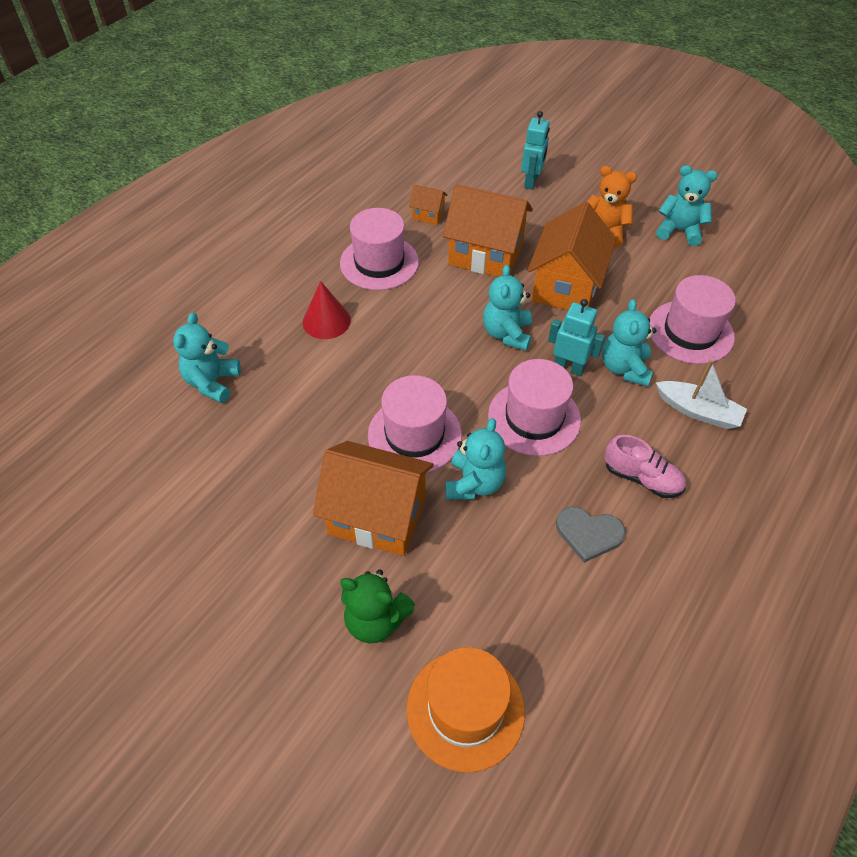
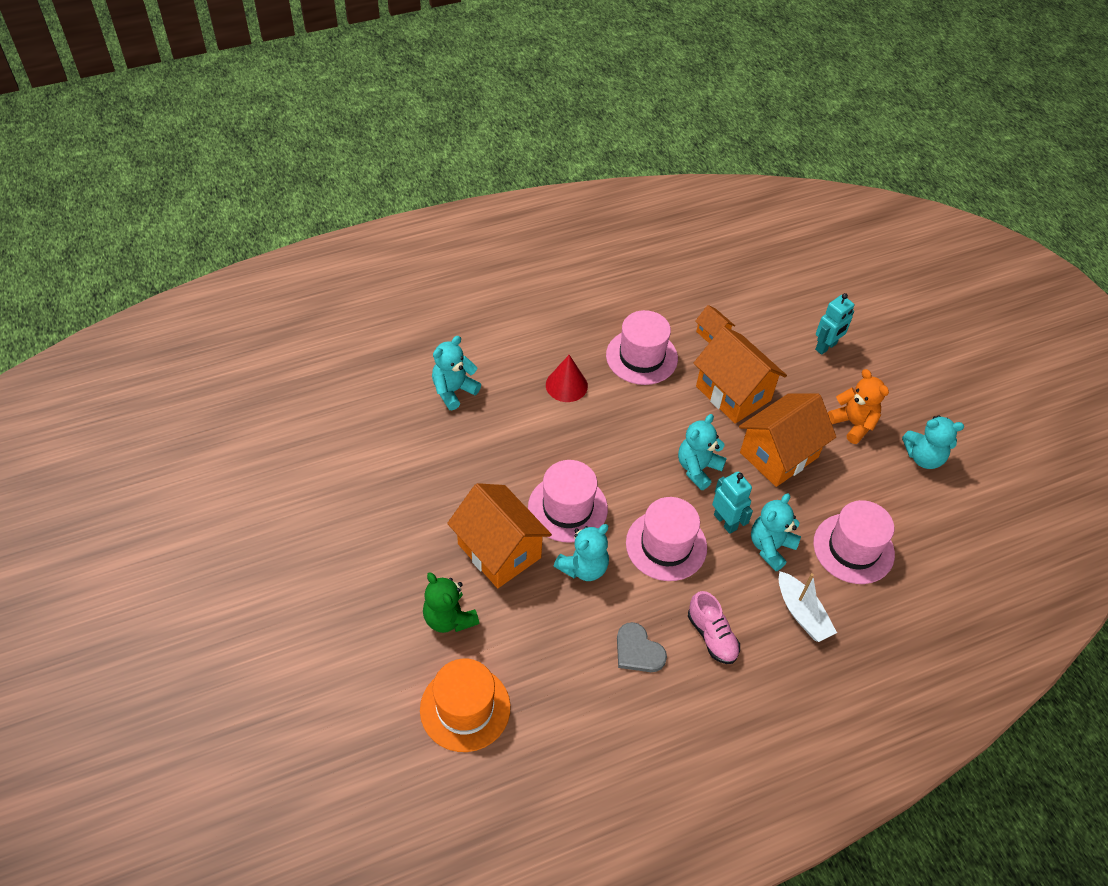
camera: 30 degrees right, 0 degrees up
(679, 231) = (923, 457): turquoise teddy bear -> turquoise teddy bear turned 135 degrees clockwise

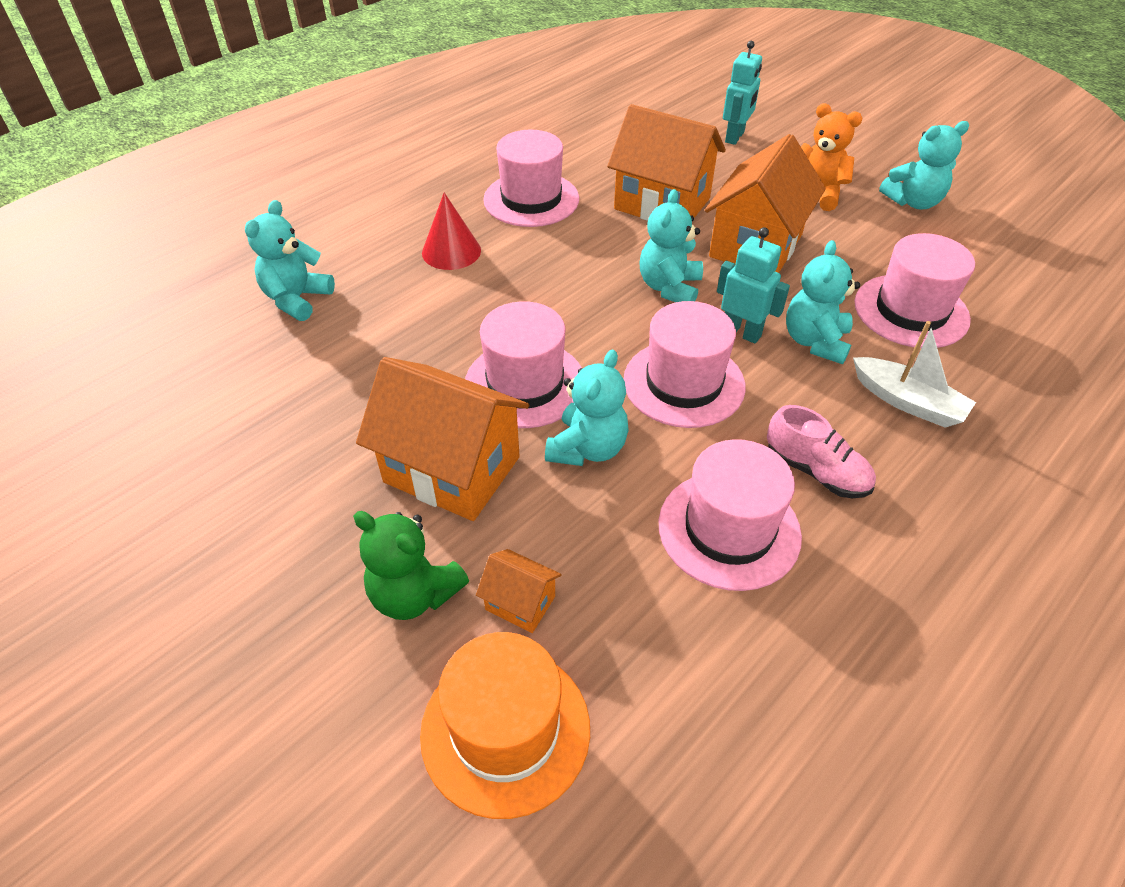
camera: 20 degrees left, 5 degrees down
(638, 651) = (729, 529): grey heart -> pink hat
(712, 334) = (602, 158): orange house -> orange house (520, 603)

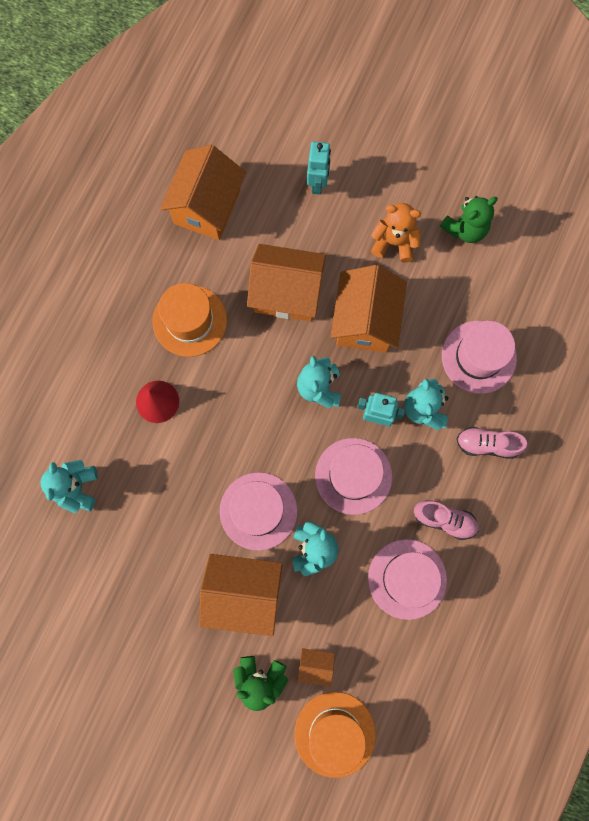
camera: 20 degrees left, 30 degrees up
(531, 199) = (189, 321): pink hat -> orange hat
(598, 129) = (207, 207): none -> orange house
(907, 402) = (487, 444): white boat -> pink shoe
(913, 202) = (465, 229): turquoise teddy bear -> green teddy bear

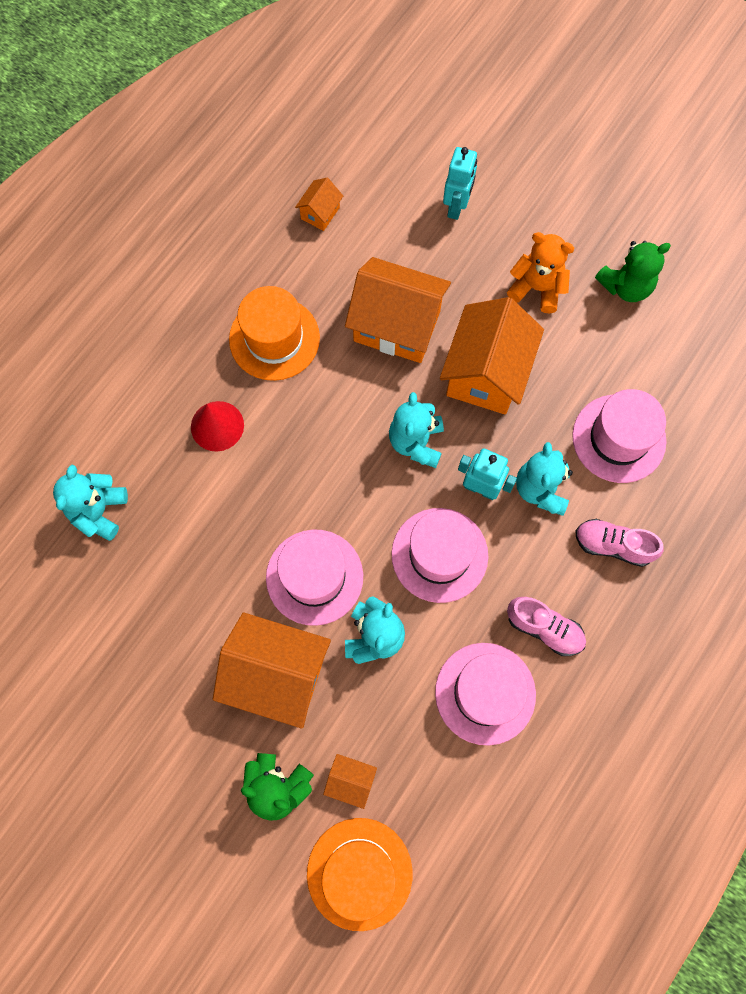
camera: 10 degrees right, 5 degrees down
(207, 207) = (320, 213): orange house -> orange house, size x0.45

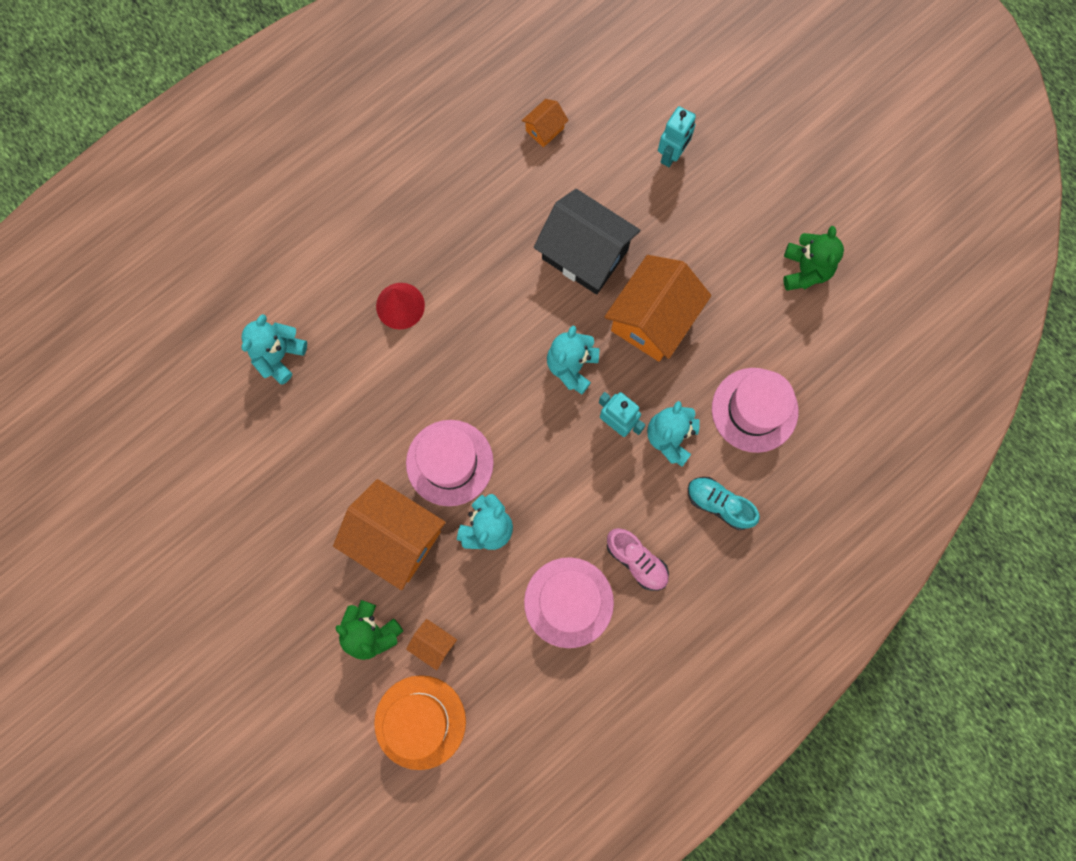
camera: 15 degrees right, 5 degrees up
(274, 338) = (471, 238): orange hat -> none
(397, 326) = (585, 254): orange house -> black house
(439, 555) = (564, 472): pink hat -> none
(537, 288) = (723, 251): orange teddy bear -> none
(612, 545) = (719, 504): pink shoe -> turquoise shoe
(625, 286) = (805, 270): green teddy bear -> green teddy bear turned 75 degrees counterclockwise

